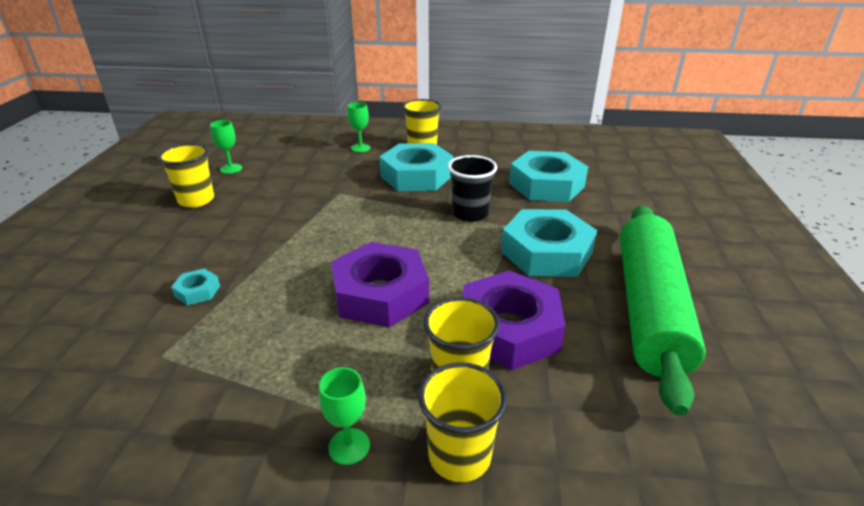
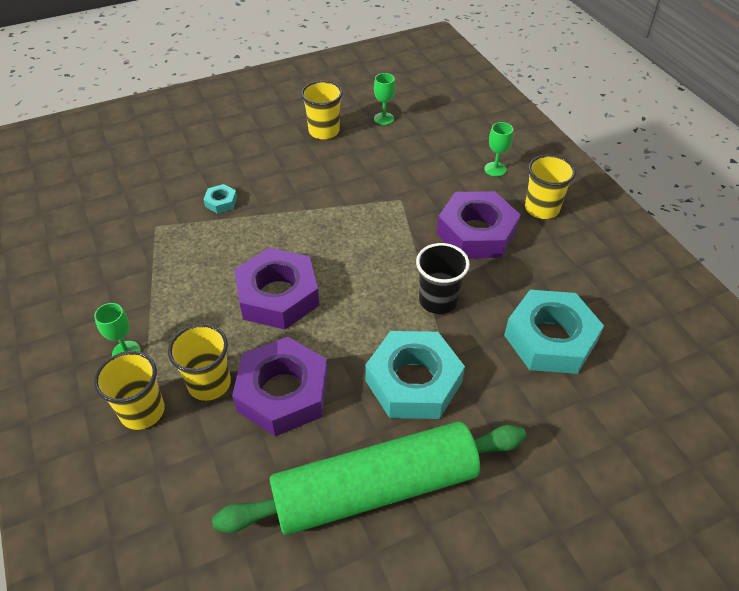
camera: 60 degrees right, 15 degrees up
(416, 176) = (476, 232): turquoise nut -> purple nut

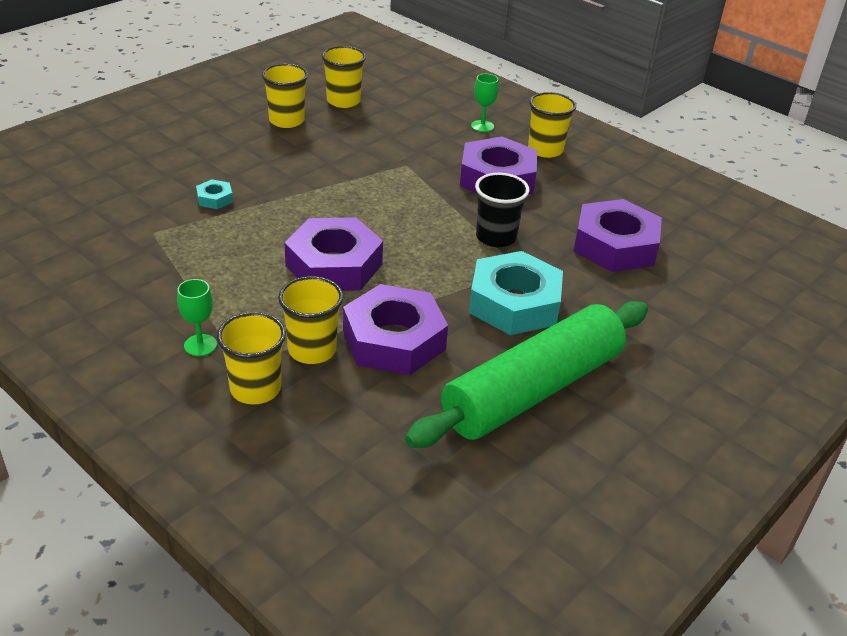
camera: 25 degrees left, 10 degrees down
(384, 118) = (343, 101): green goblet -> yellow cup
(550, 339) = (615, 245): turquoise nut -> purple nut

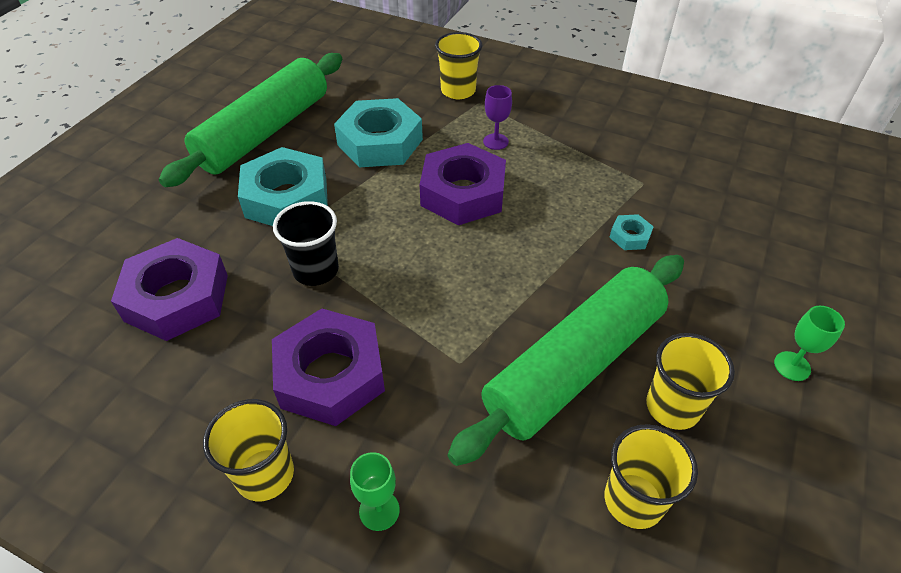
camera: 165 degrees right, 10 degrees up
(200, 345) = (516, 106): green goblet -> green goblet (792, 366)
(261, 307) = (495, 141): none -> purple goblet
(312, 350) = (437, 121): yellow cup -> none
(330, 147) = (574, 365): none -> green rolling pin
(394, 340) = (380, 142): purple nut -> turquoise nut

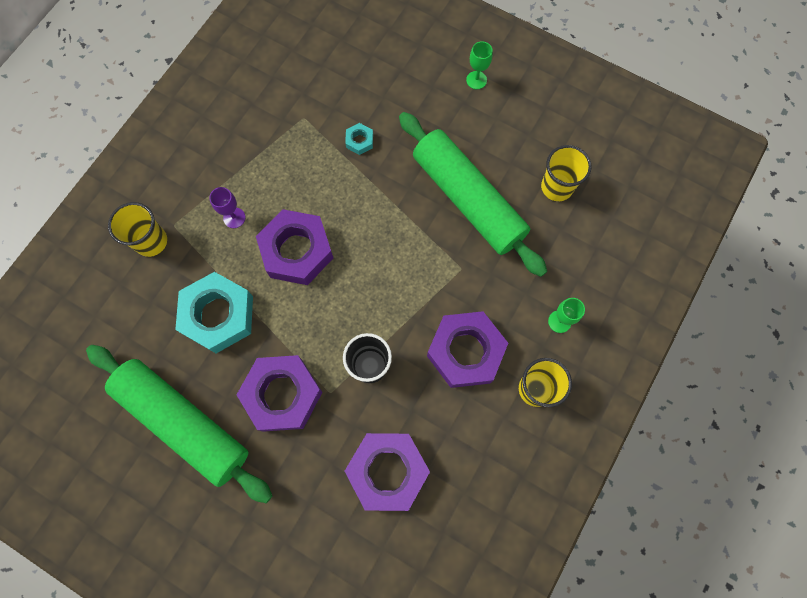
camera: 85 degrees left, 25 degrees up
(286, 197) = (282, 394): turquoise nut -> purple nut
(672, 407) = (500, 152): yellow cup -> none

